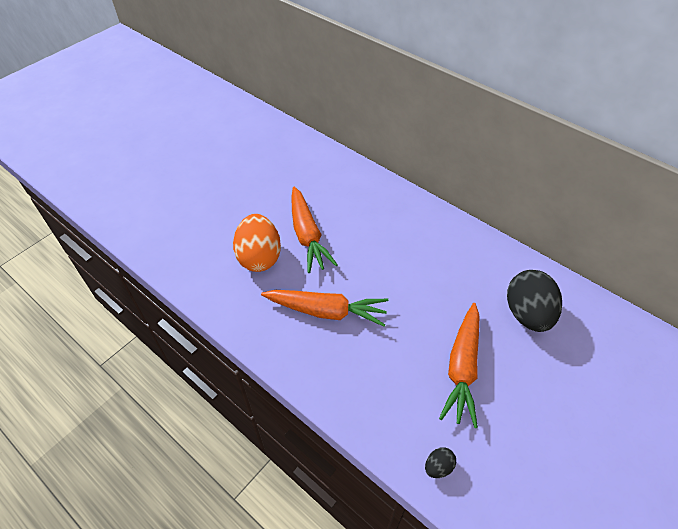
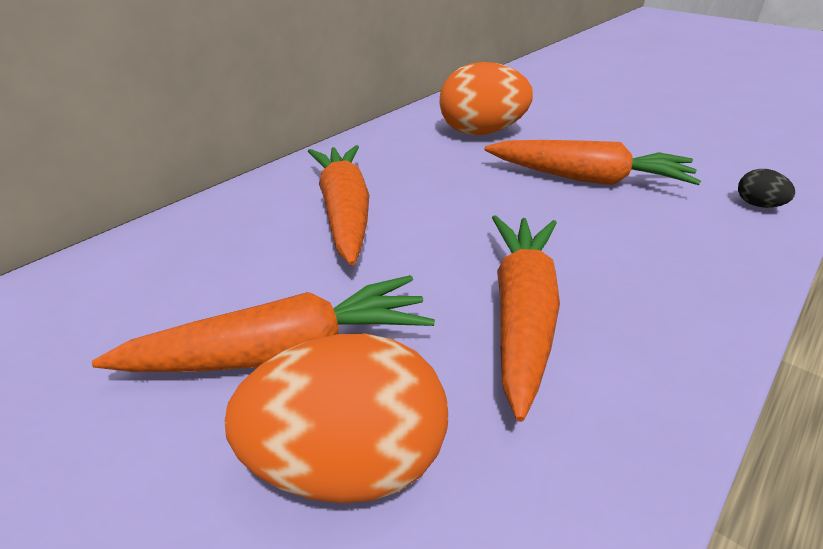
camera: 90 degrees left, 15 degrees down
(406, 245) = (344, 212): none -> orange carrot
(527, 314) = (481, 132): black egg -> orange egg

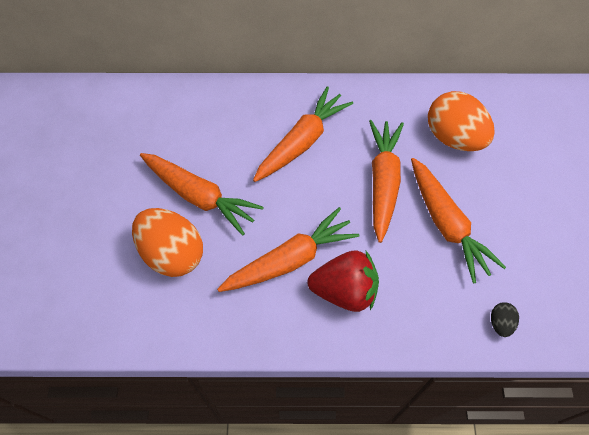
camera: 50 degrees right, 25 degrees up
(483, 189) = (383, 182): none -> orange carrot
(625, 290) = (344, 291): none -> red strawberry

